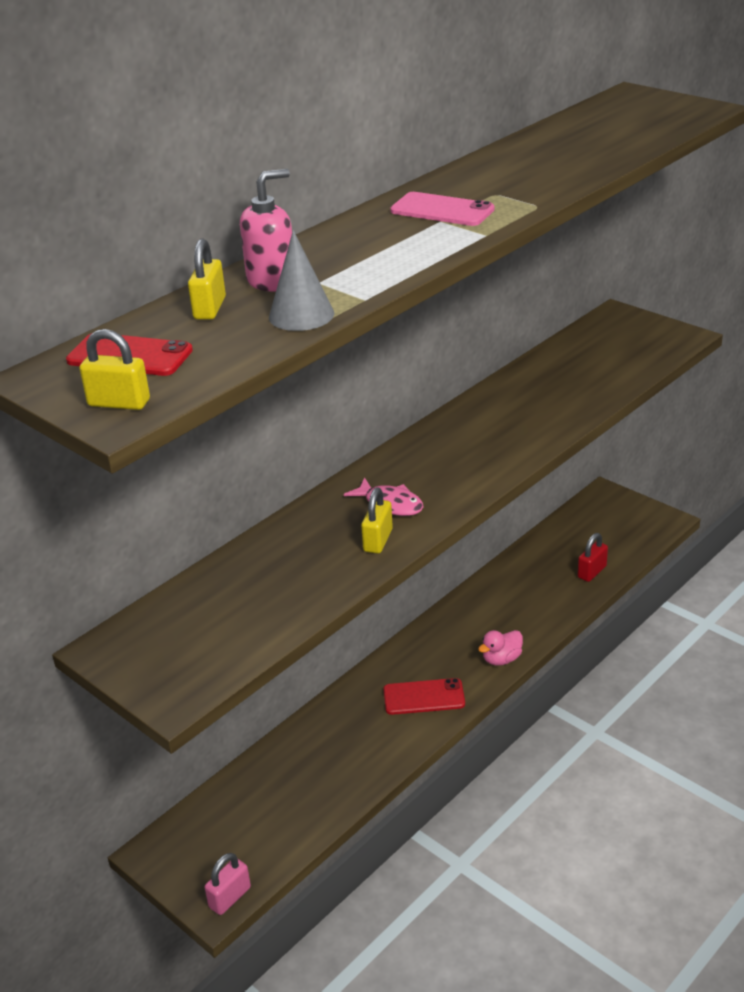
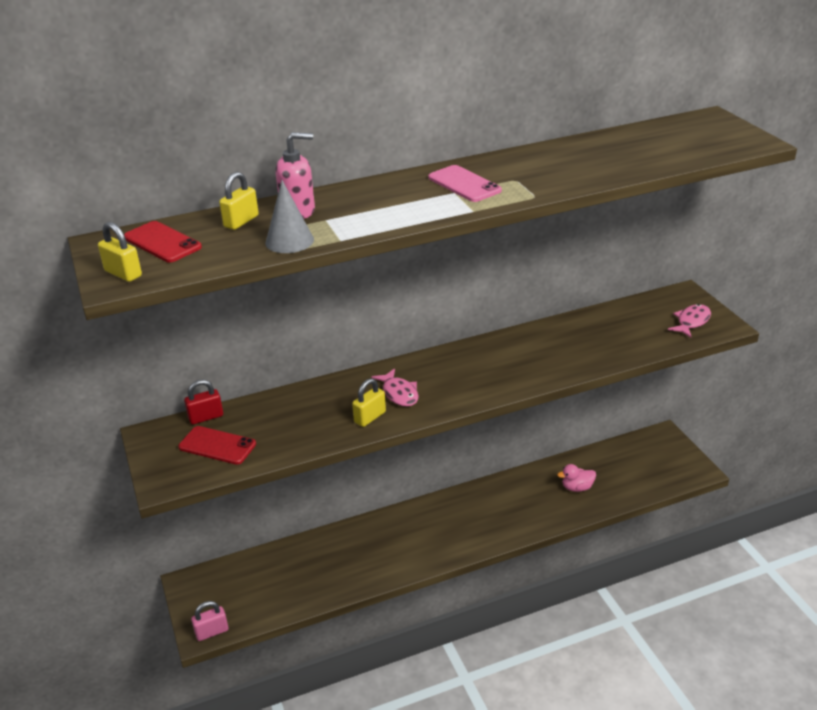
camera: 25 degrees right, 0 degrees up
(424, 697) = (425, 543): red phone -> red phone (217, 445)
(501, 659) = (498, 535): pink duck -> pink duck (577, 487)
(592, 572) = (611, 493): red padlock -> red padlock (206, 417)
(648, 340) = (691, 322): none -> pink fish

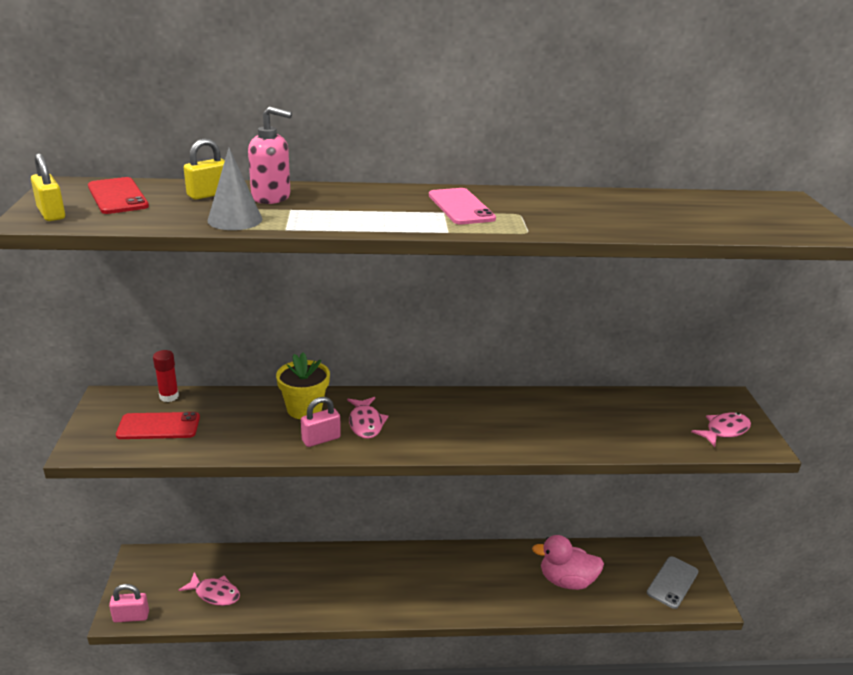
camera: 15 degrees right, 5 degrees down
(206, 417) = (169, 396): red padlock -> red glue stick
(217, 445) = (158, 426): red phone -> red phone turned 45 degrees counterclockwise
(277, 590) = (214, 594): none -> pink fish
(337, 395) = (304, 409): none -> yellow flower pot
(370, 417) = (321, 439): yellow padlock -> pink padlock
(577, 487) = (566, 580): pink duck -> pink duck, size x1.60
(662, 464) = (672, 582): none -> grey phone

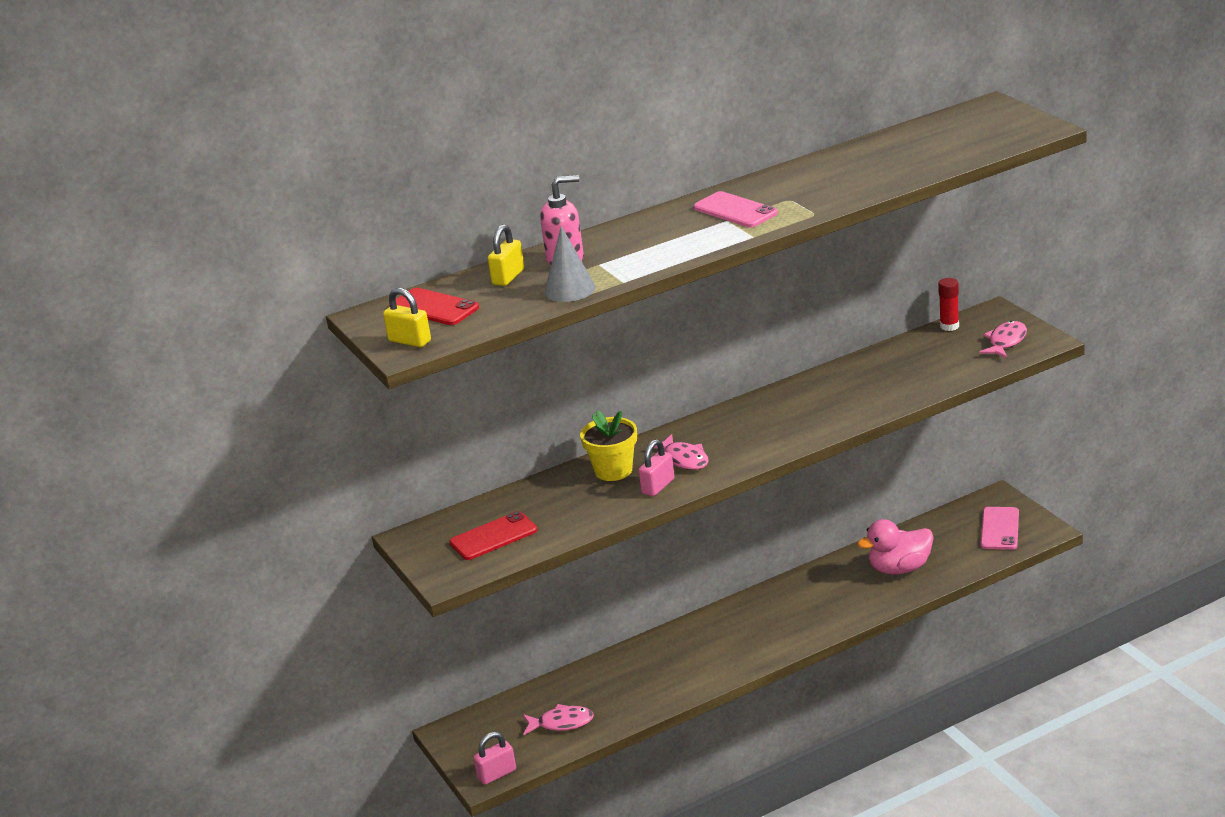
camera: 20 degrees left, 0 degrees up
(169, 396) = (468, 512): red glue stick -> red glue stick (949, 326)
(672, 582) = (1000, 529): grey phone -> pink phone

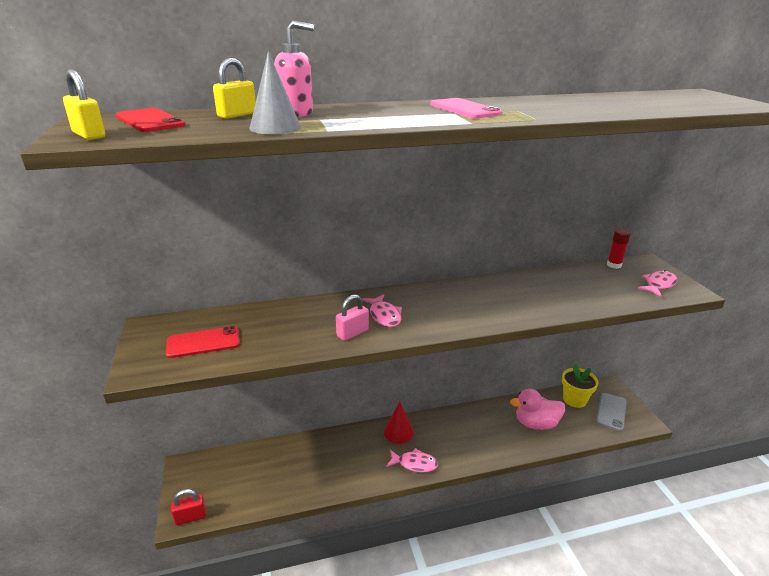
camera: 10 degrees right, 0 degrees up
(497, 774) = (191, 517): pink padlock -> red padlock
(561, 723) = (260, 484): pink fish -> pink fish (414, 464)
(613, 470) = (328, 311): yellow flower pot -> yellow flower pot (574, 399)
(716, 625) = (398, 432): none -> red cone
(1000, 529) = (611, 411): pink phone -> grey phone

